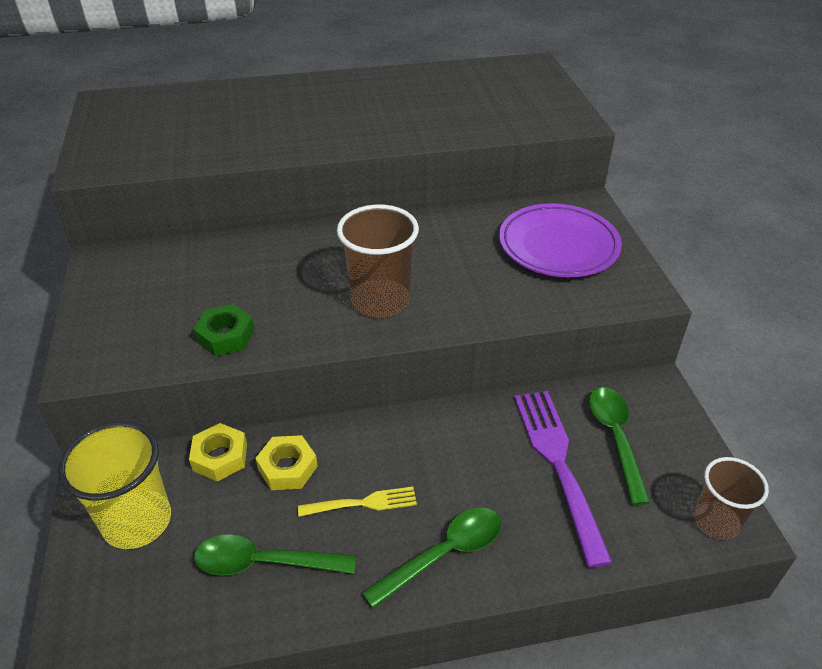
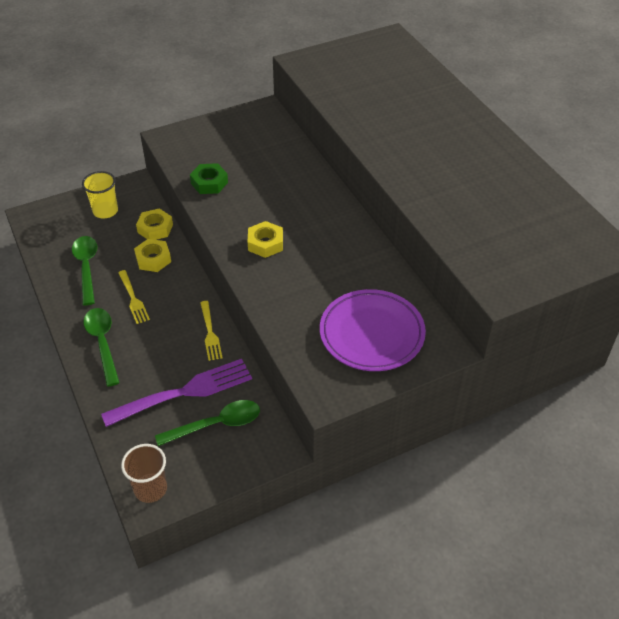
camera: 75 degrees right, 5 degrees up
(137, 521) = (105, 211): yellow cup -> yellow cup, size x0.66
(380, 301) = (265, 243): brown cup -> yellow nut
(444, 554) = (103, 343): green spoon -> green spoon turned 150 degrees counterclockwise
(458, 422) = (210, 332): none -> yellow fork

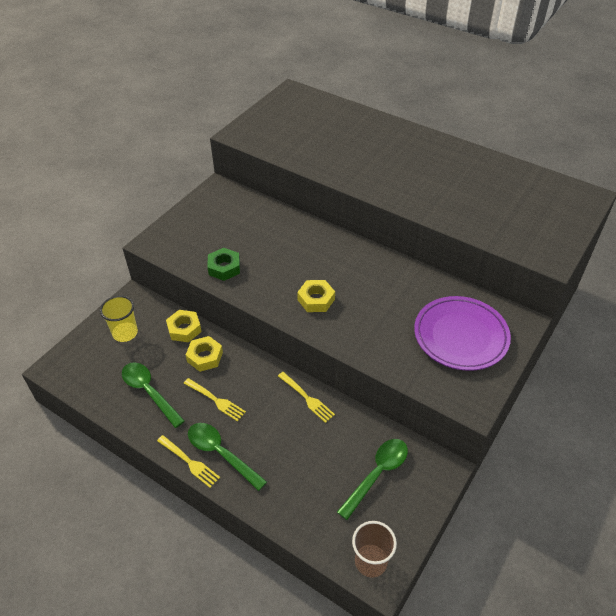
camera: 30 degrees left, 0 degrees up
(73, 337) = (189, 462): none -> yellow fork
(183, 393) = (328, 462): purple fork -> none

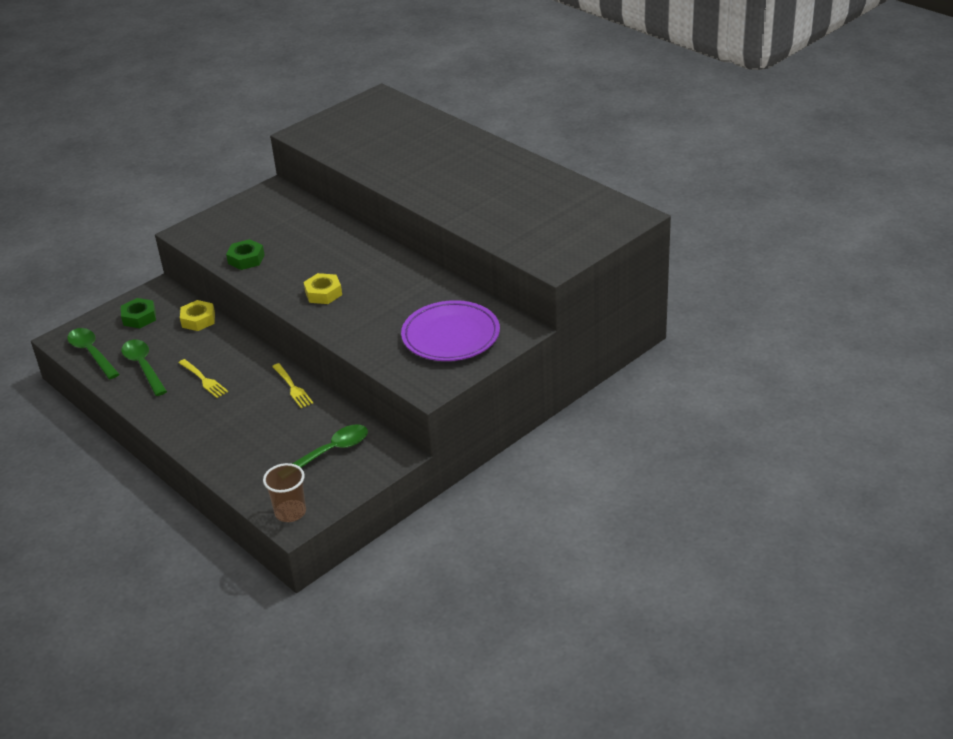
camera: 15 degrees right, 10 degrees down
(125, 333) = (139, 317): yellow cup -> green nut
(189, 462) = (158, 423): yellow fork -> none
(205, 357) = (208, 344): yellow nut -> none
(221, 454) = (190, 420): green spoon -> green spoon (92, 353)

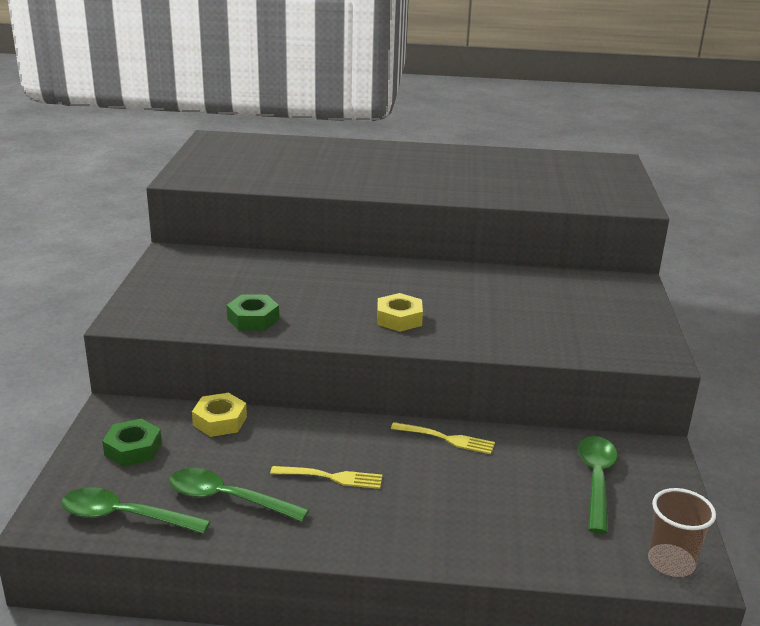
camera: 45 degrees left, 10 degrees down
(451, 336) = (588, 308): purple plate -> none

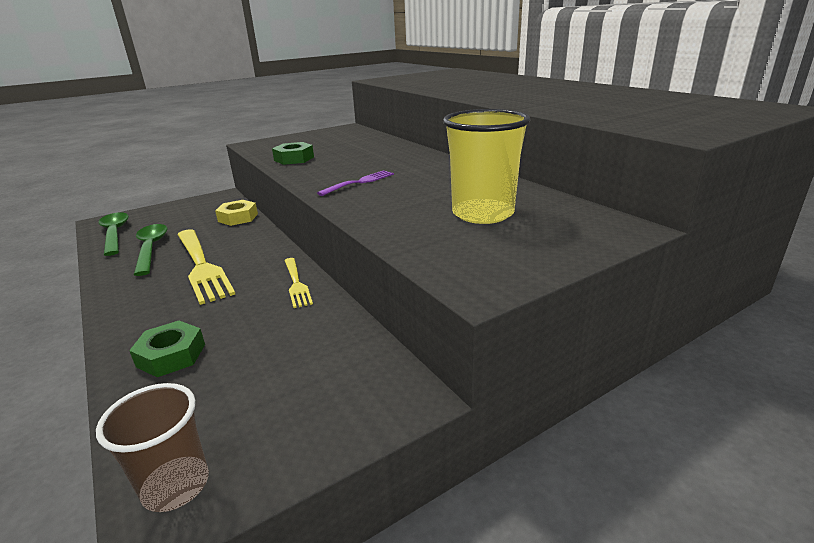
camera: 55 degrees right, 0 degrees up
(133, 449) = (186, 212): green nut -> green nut (171, 355)
(330, 477) = (201, 266): yellow fork -> yellow fork, size x1.86
(399, 319) = (359, 182): yellow nut -> purple fork
(549, 307) = (482, 213): none -> yellow cup
(596, 480) = (304, 375): green spoon -> none

